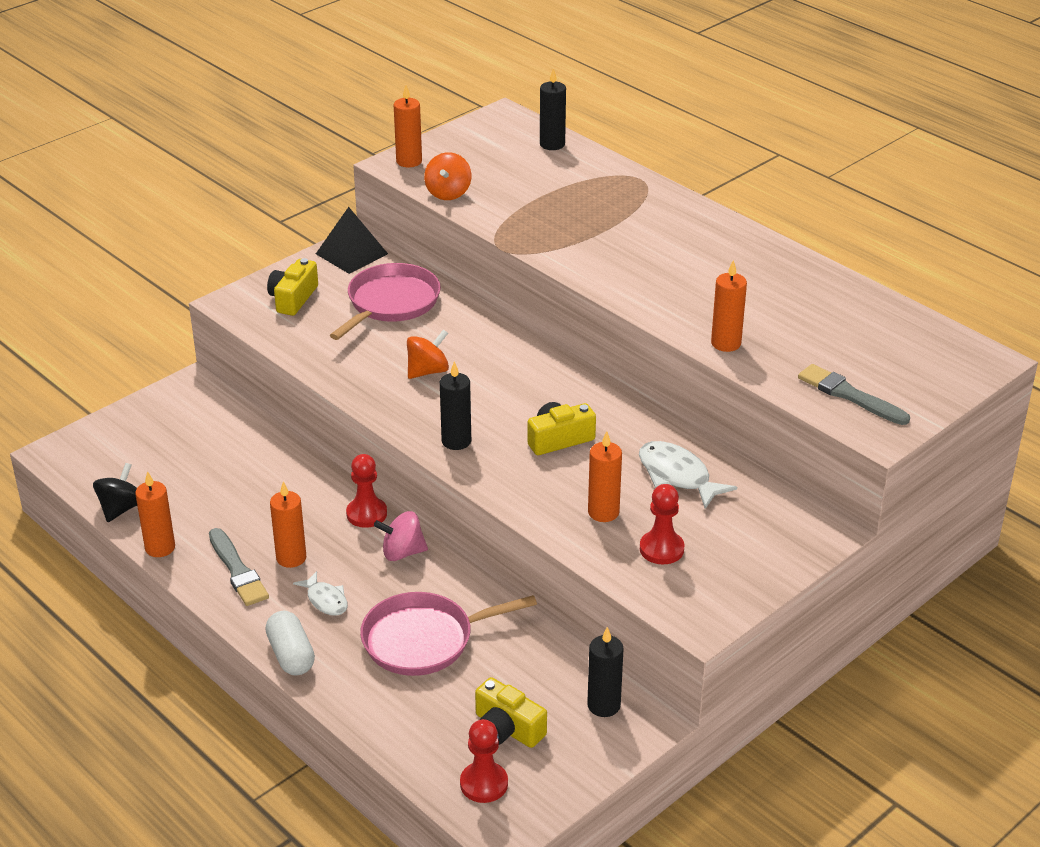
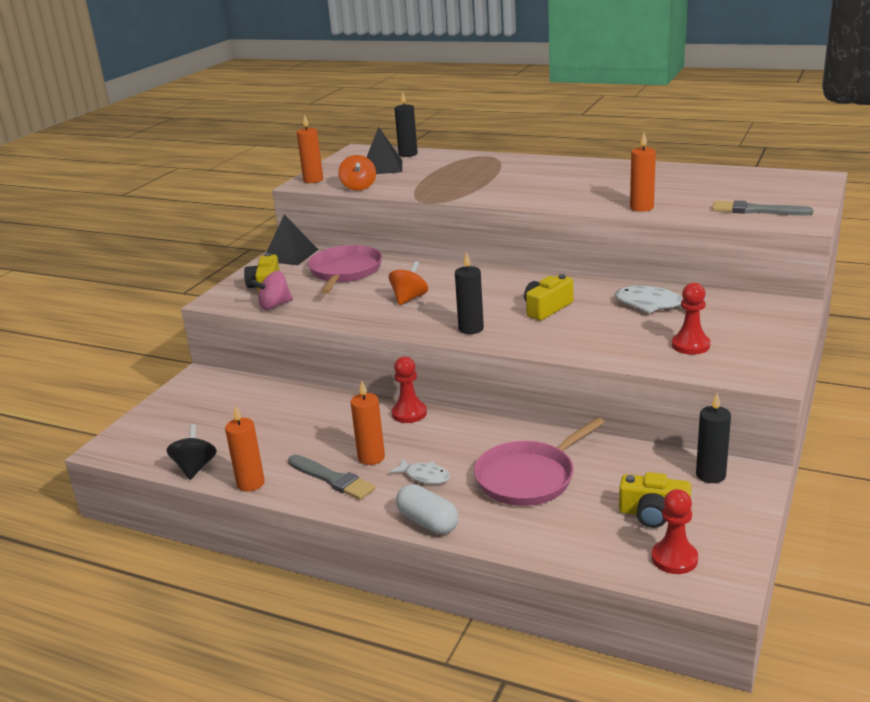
camera: 20 degrees left, 10 degrees down
(402, 552) = (459, 428): pink spinning top -> pink spinning top (274, 305)
(503, 162) = (382, 167): none -> black pyramid
(603, 512) = (624, 337): orange candle -> none

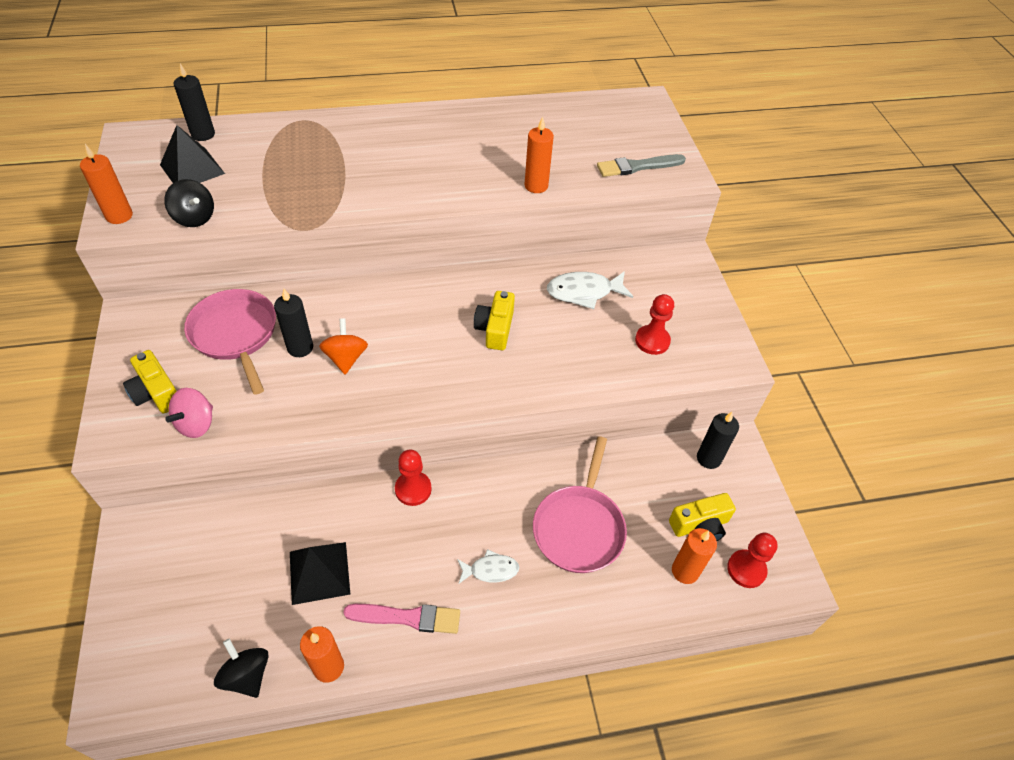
camera: 40 degrees left, 25 degrees up
(290, 255) = (140, 323): black pyramid -> black pyramid (319, 572)
(332, 479) = (407, 617): grey brush -> pink brush
(358, 187) = (194, 218): orange spinning top -> black spinning top
(371, 457) = (423, 569): orange candle -> orange candle (685, 571)
(428, 522) = (537, 629): white capsule -> none
(471, 329) = (447, 386): black candle -> black candle (300, 348)

